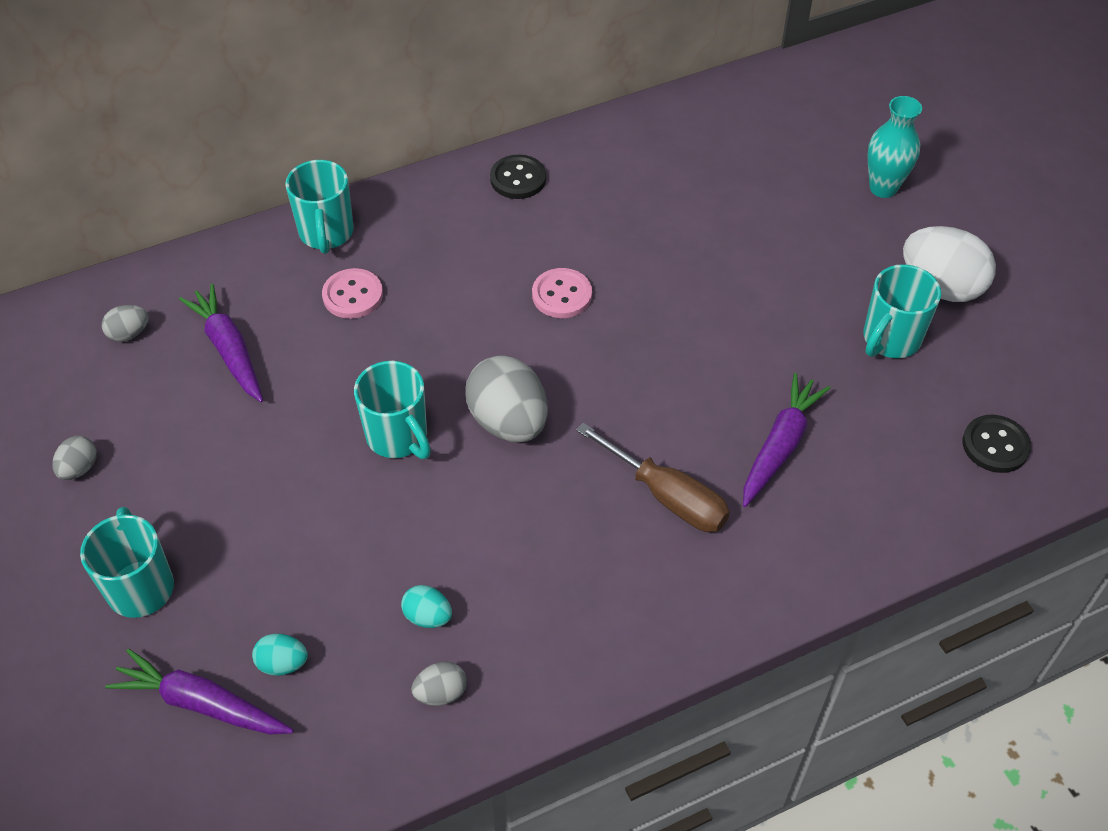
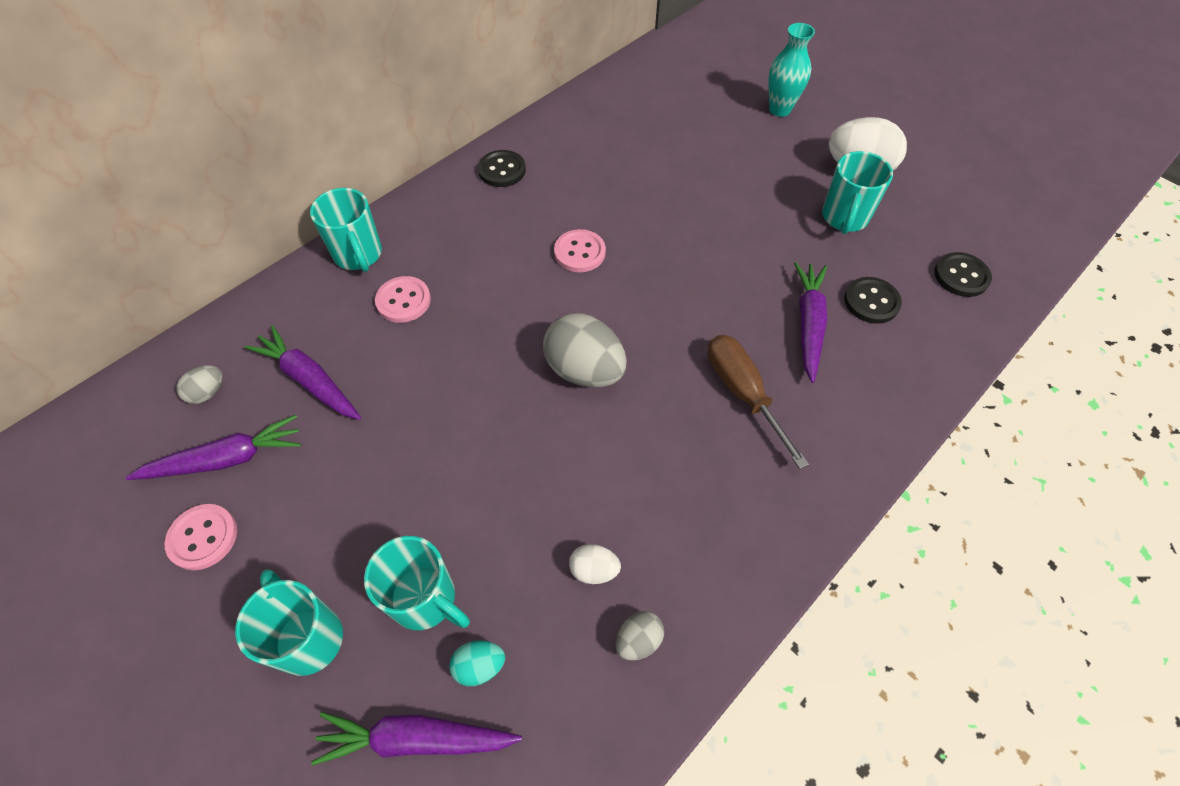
camera: 20 degrees left, 5 degrees up
(79, 468) = (203, 537): grey egg -> pink button
(124, 403) = (226, 459): none -> purple carrot
(398, 437) = (496, 412): turquoise mug -> turquoise mug (425, 599)
(428, 616) = (594, 570): turquoise egg -> white egg
(667, 496) = (743, 393): brown screwdriver -> brown screwdriver turned 135 degrees counterclockwise
(868, 443) = (871, 301): none -> black button

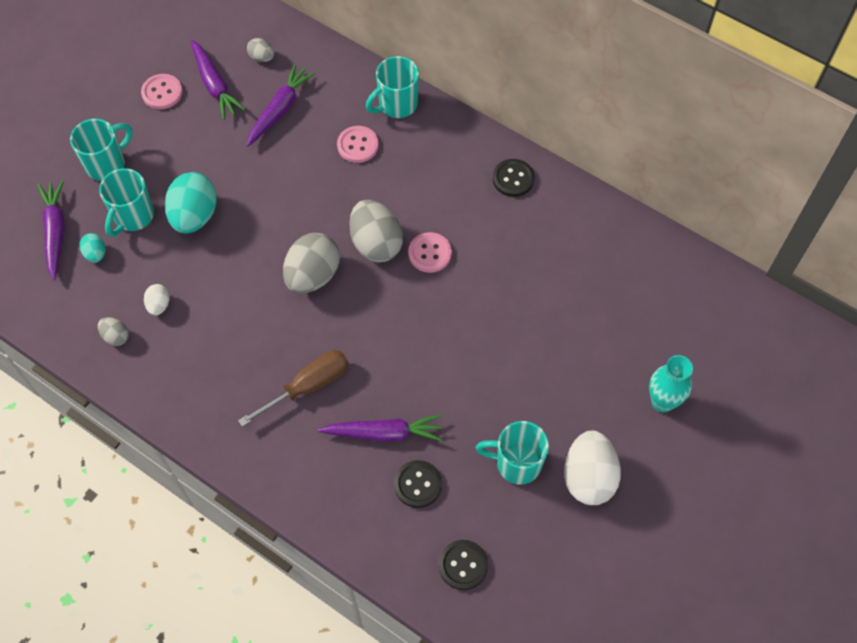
camera: 80 degrees right, 5 degrees up
(451, 507) = (194, 216): none -> turquoise egg
(554, 300) = (376, 243): none -> grey egg

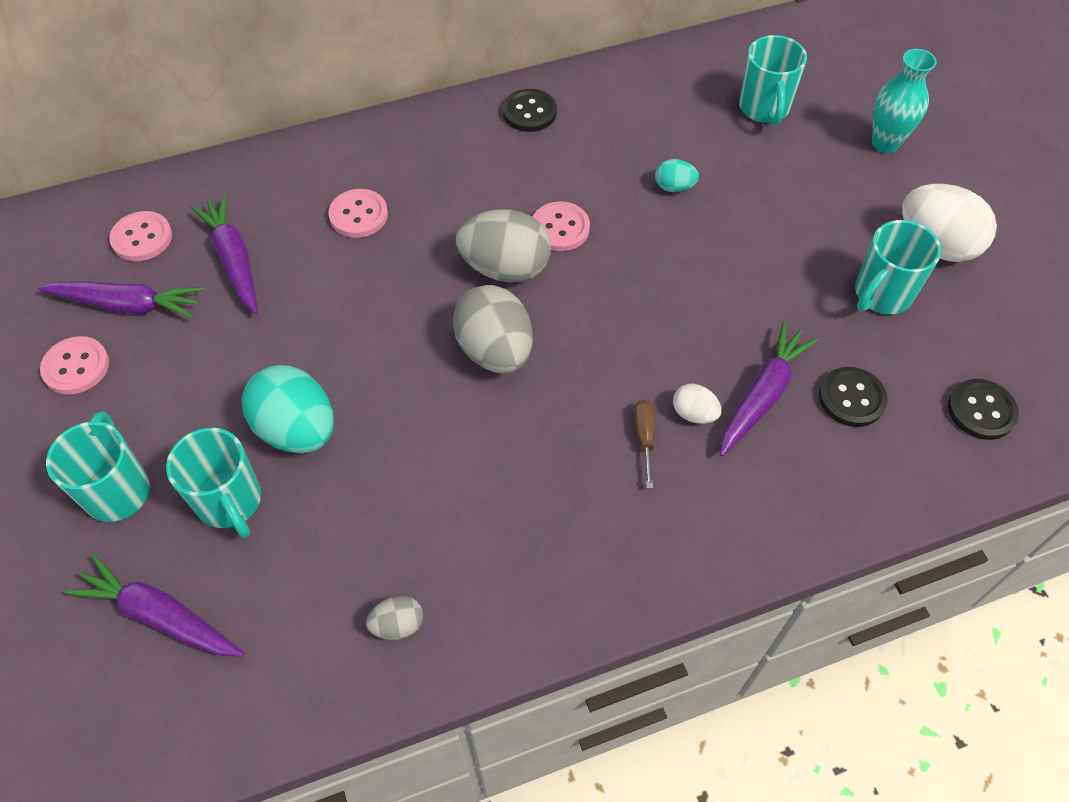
camera: 55 degrees left, 5 degrees down
(96, 254) = (245, 581): turquoise egg -> turquoise egg (674, 187)
(159, 305) = (394, 544): white egg -> white egg (694, 414)
(262, 57) = (142, 238): grey egg -> pink button
(308, 386) = (644, 438): brown screwdriver -> brown screwdriver, size x0.54
(397, 105) = (341, 153): turquoise mug -> turquoise mug (764, 109)

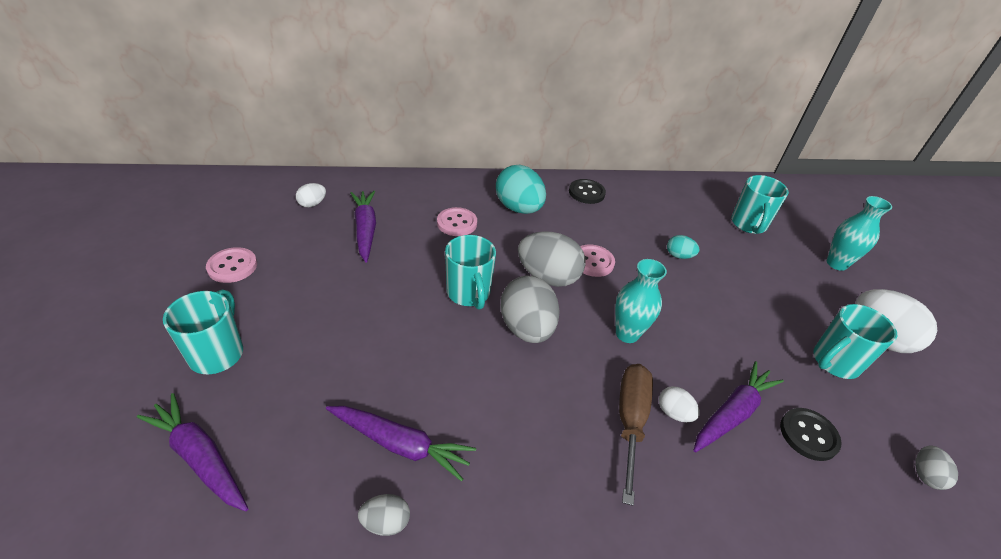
camera: 10 degrees right, 15 degrees down
(128, 305) = (285, 239): purple carrot -> purple carrot (400, 444)
(142, 238) = (312, 204): pink button -> white egg
(230, 502) = (294, 383): turquoise mug -> turquoise mug (469, 294)
(297, 430) = (364, 345): turquoise egg -> turquoise egg (518, 208)
(623, 324) = (627, 334): none -> turquoise vase
(644, 438) = (630, 421): brown screwdriver -> brown screwdriver, size x1.87
(981, 410) = (925, 475): black button -> grey egg

